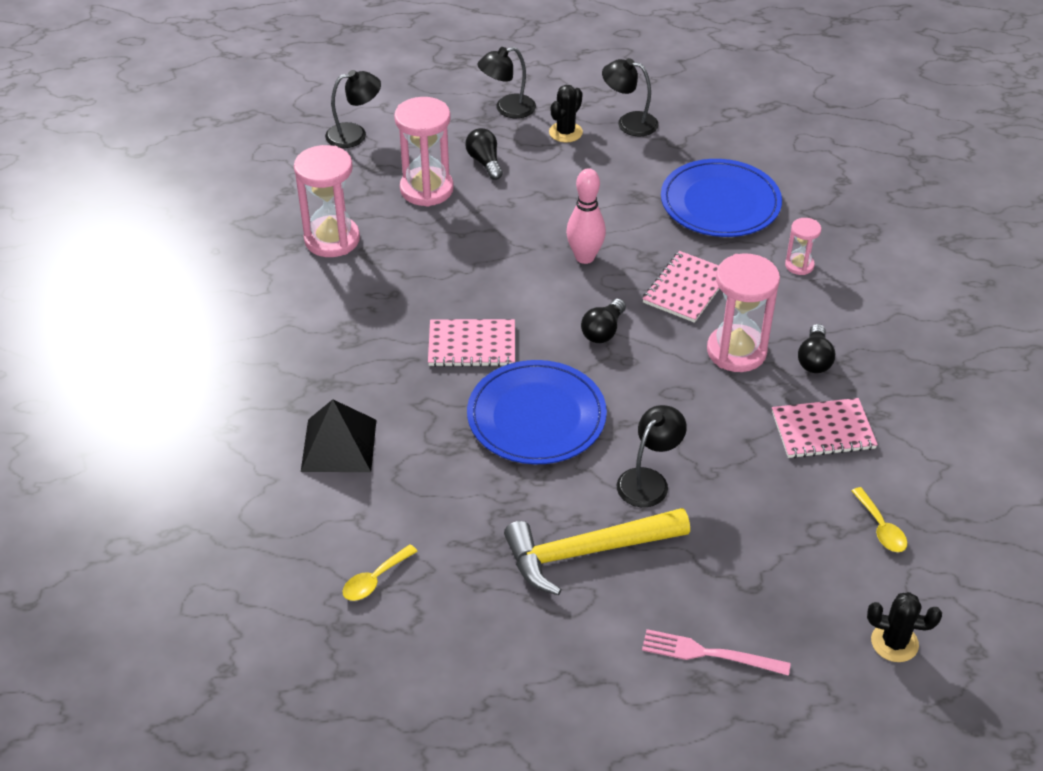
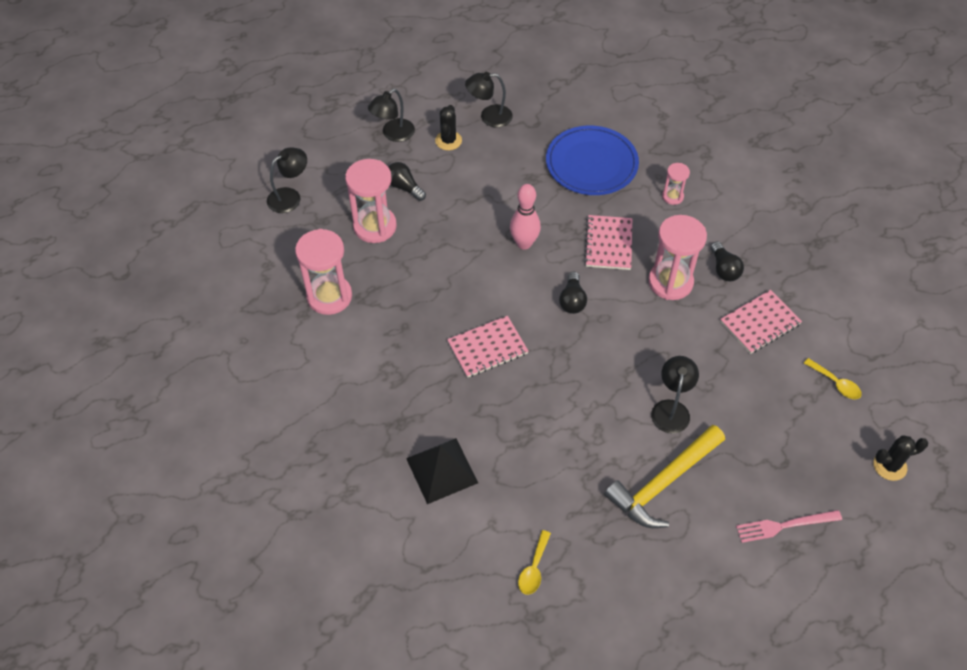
camera: 25 degrees left, 10 degrees up
(536, 417) = (567, 389): blue plate -> none

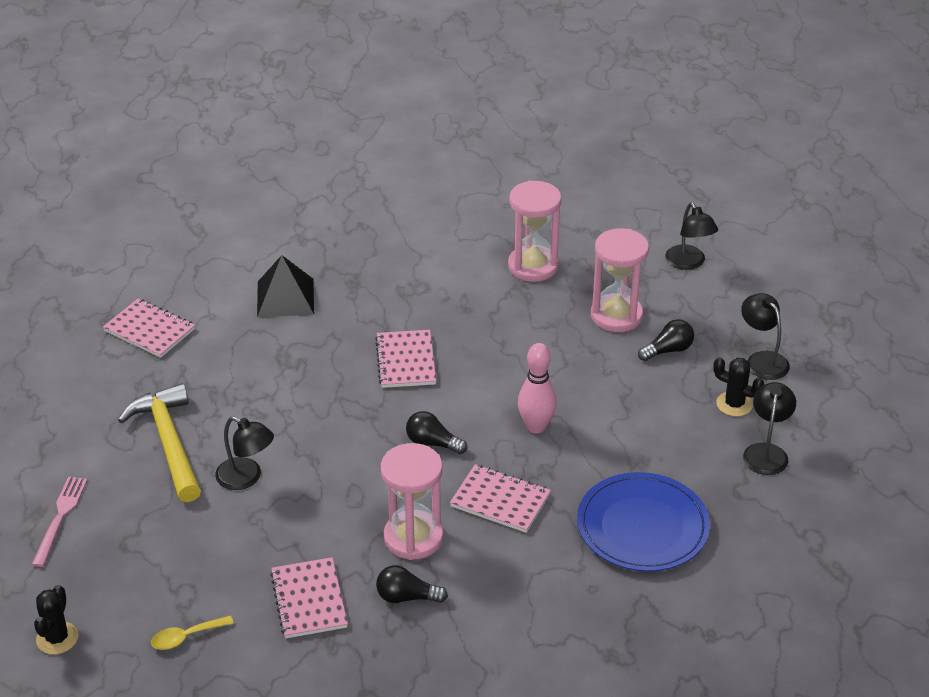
camera: 110 degrees right, 15 degrees down
(534, 568) = (149, 330): yellow spoon -> pink notebook
(672, 196) = (550, 590): pink hourglass -> none

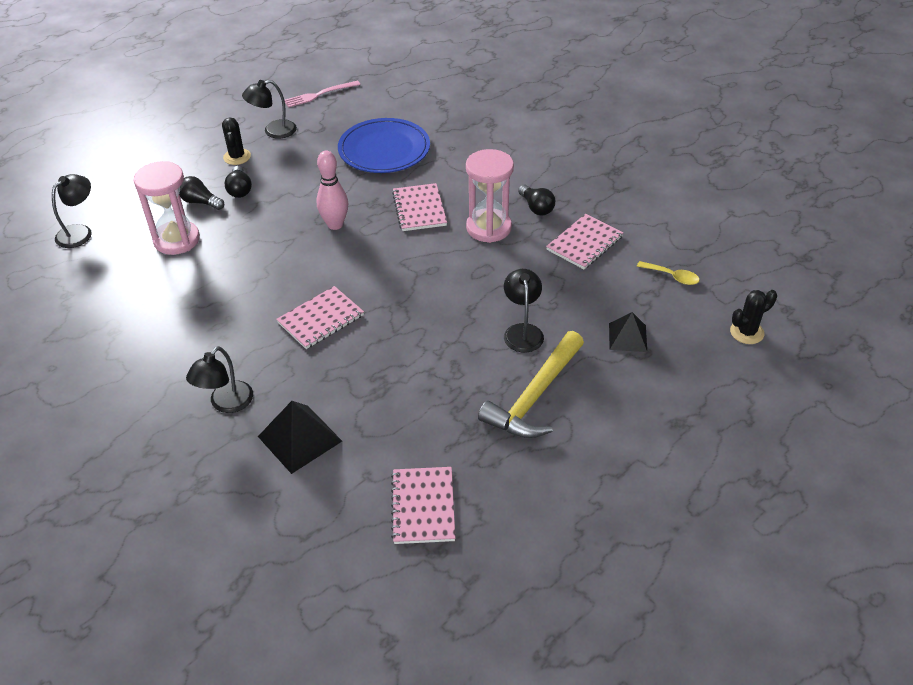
camera: 125 degrees left, 5 degrees up
(60, 518) = (666, 405): pink fork -> pink fork (319, 94)
(156, 545) = (627, 337): none -> black pyramid
(432, 443) = (396, 261): black light bulb -> black light bulb (240, 189)
(533, 266) = (140, 309): pink hourglass -> none
(762, 360) = (179, 162): black lamp -> black lamp (226, 404)

